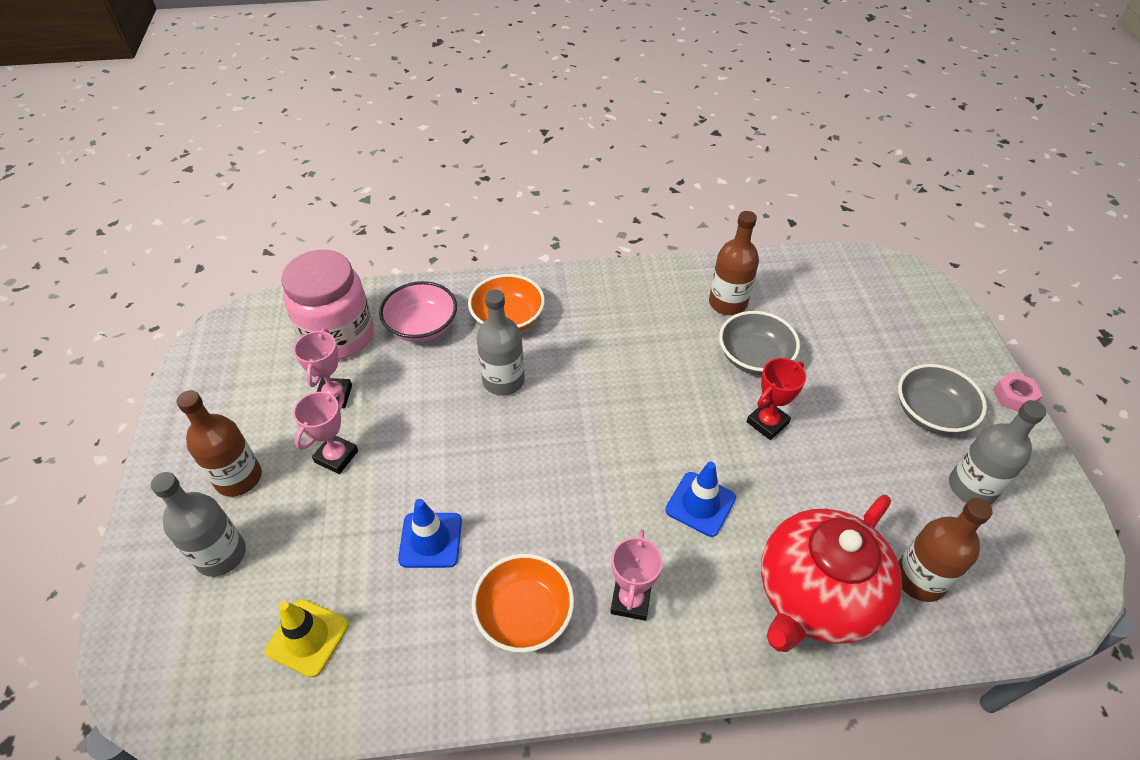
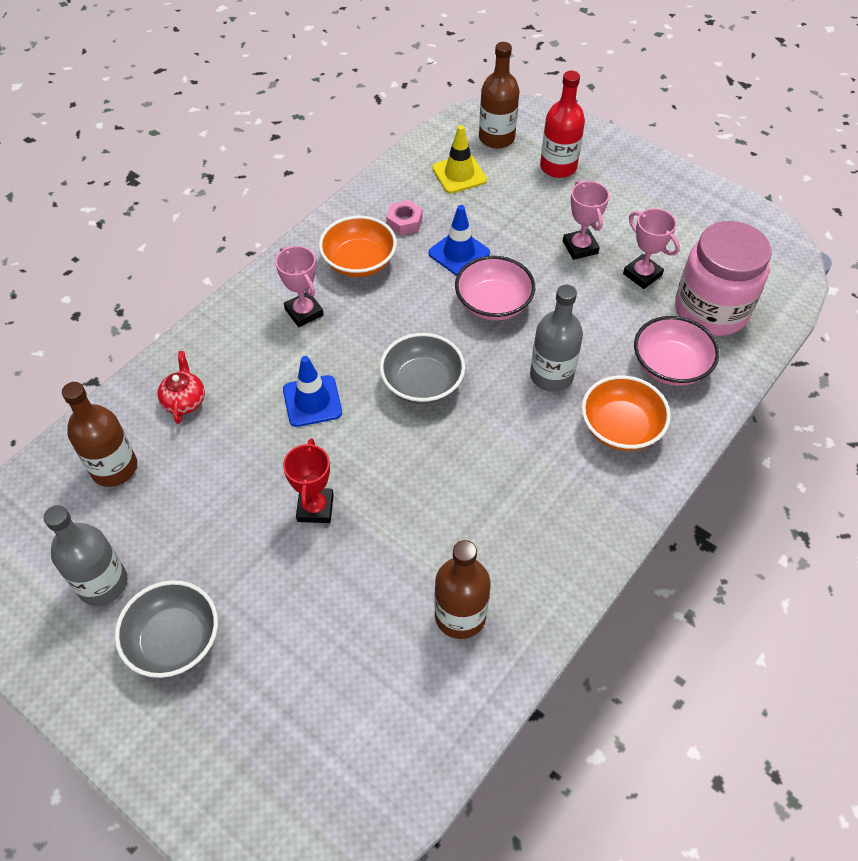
camera: 135 degrees right, 5 degrees up
(221, 555) = (558, 167): grey bottle -> red bottle
(238, 478) = (613, 197): brown bottle -> brown bottle (496, 138)
(467, 467) = (493, 303): none -> pink bowl
(754, 357) = (380, 568): grey bowl -> grey bowl (422, 383)
(815, 596) = (184, 401): red teapot -> red teapot, size x0.41
(1014, 396) = (97, 736): pink nut -> pink nut (404, 222)

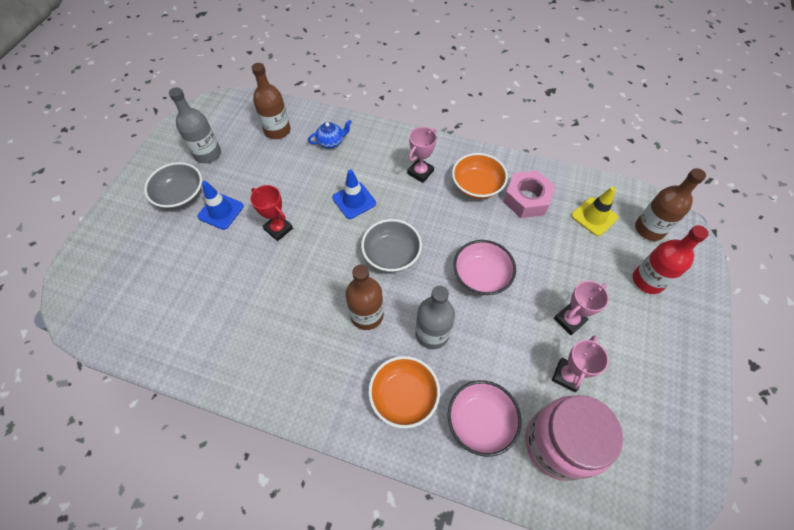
camera: 70 degrees right, 5 degrees up
(184, 401) = (331, 142): red teapot -> blue teapot
(315, 508) = (278, 229): red trophy -> red trophy turned 60 degrees clockwise
(404, 222) = (526, 199): pink nut -> pink nut, size x1.76
(459, 253) = (516, 240): blue traffic cone -> blue traffic cone (221, 211)
(460, 615) = (222, 331): brown bottle -> brown bottle (367, 315)

